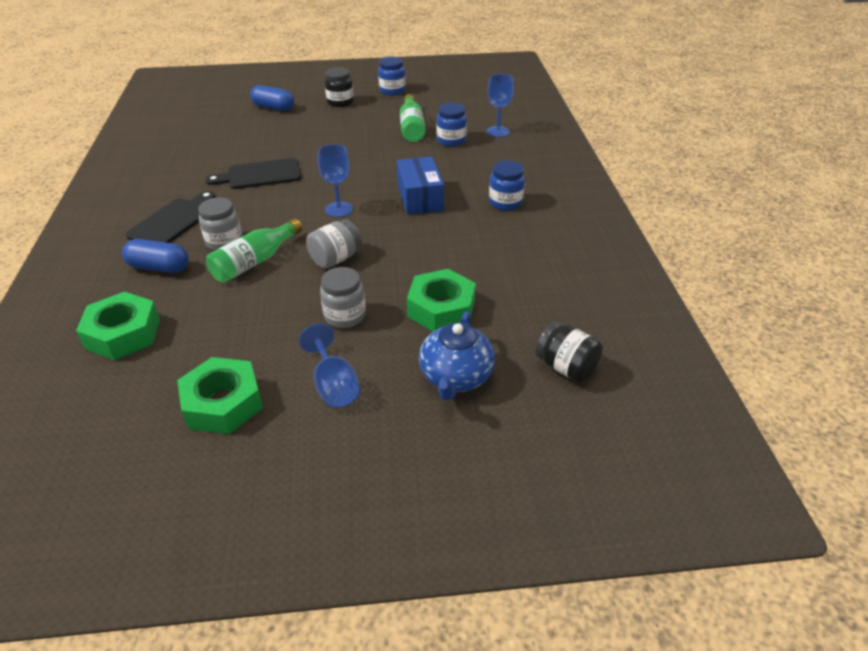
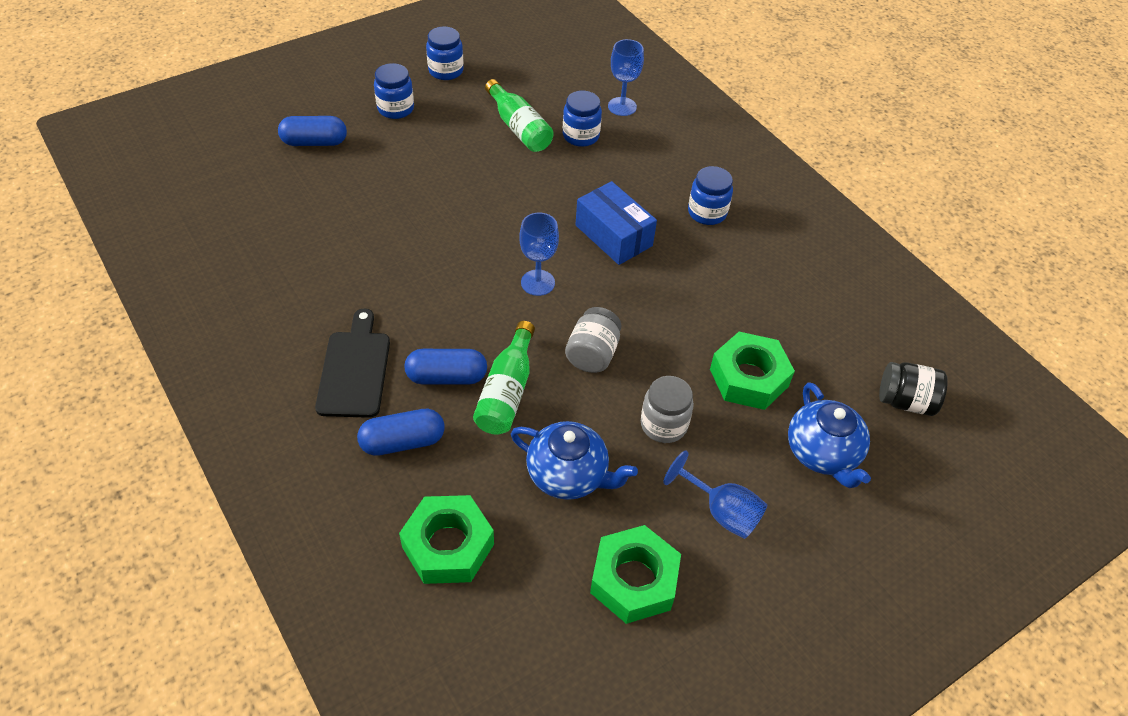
camera: 30 degrees left, 10 degrees up
(224, 242) = (447, 377): grey jar -> blue capsule
(245, 322) = (568, 475): none -> blue teapot
(260, 175) = (398, 261): black cutting board -> none
(340, 102) = (396, 109): black jar -> blue jar

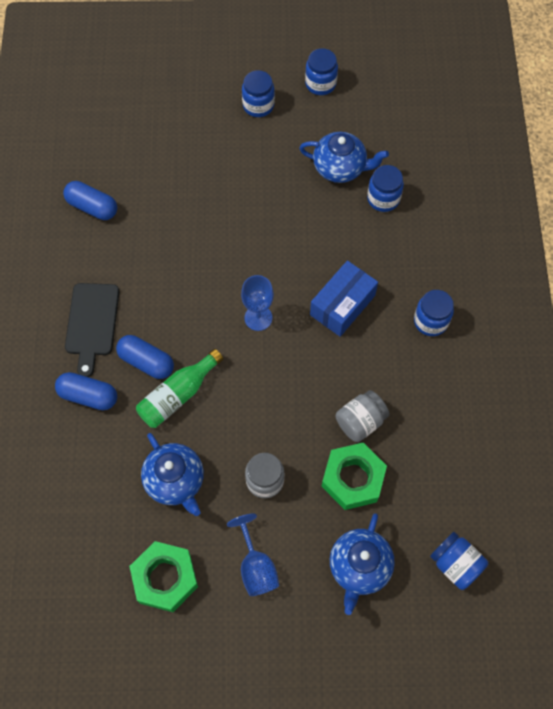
camera: 35 degrees right, 15 degrees up
(315, 142) = (180, 111): blue capsule -> blue capsule (92, 207)
(354, 369) = (92, 323): black cutting board -> black cutting board turned 150 degrees clockwise
(448, 545) = (69, 486): green nut -> none
(519, 128) = (340, 168): green bottle -> blue teapot
(592, 354) = (255, 398): grey jar -> grey jar (360, 422)
(613, 235) = (342, 305): blue box -> blue box turned 45 degrees clockwise
(622, 106) = (438, 185): blue goblet -> none
(905, 401) = (455, 564): black jar -> blue jar

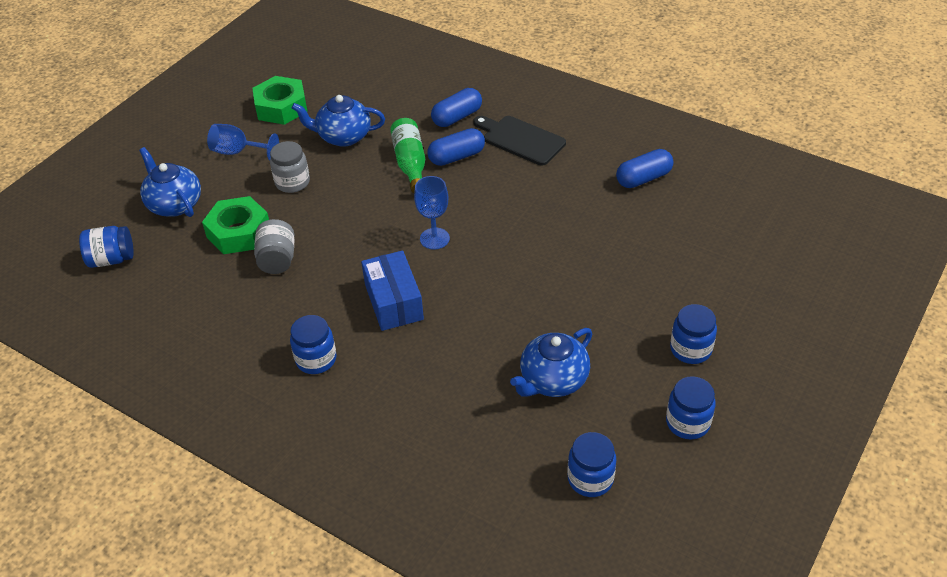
camera: 125 degrees right, 20 degrees down
(383, 199) = (484, 397): blue jar -> blue jar (590, 479)

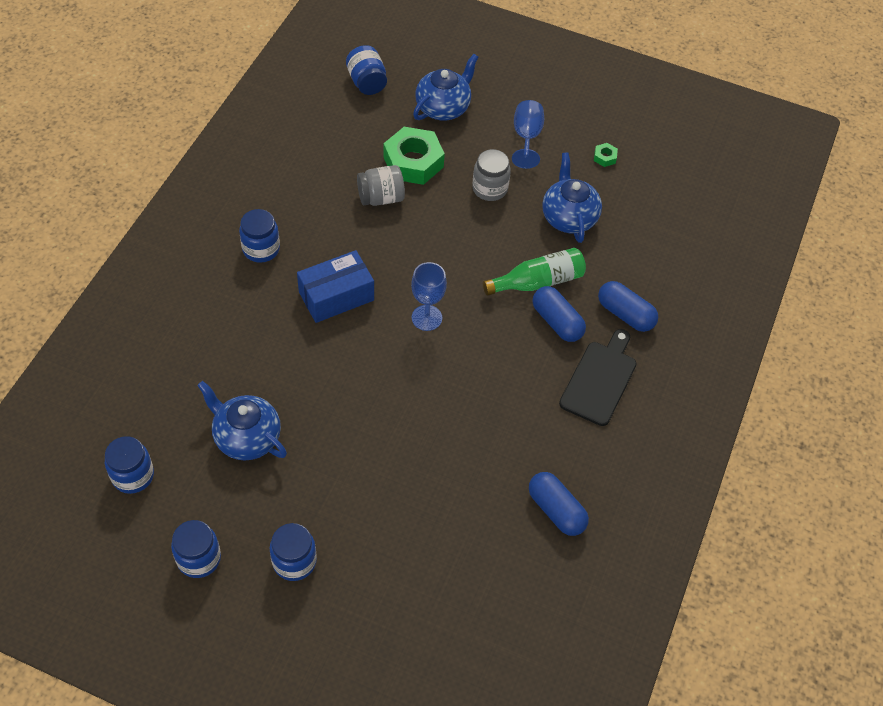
camera: 75 degrees right, 10 degrees up
(281, 107) = (605, 157): green nut -> green nut, size x0.42

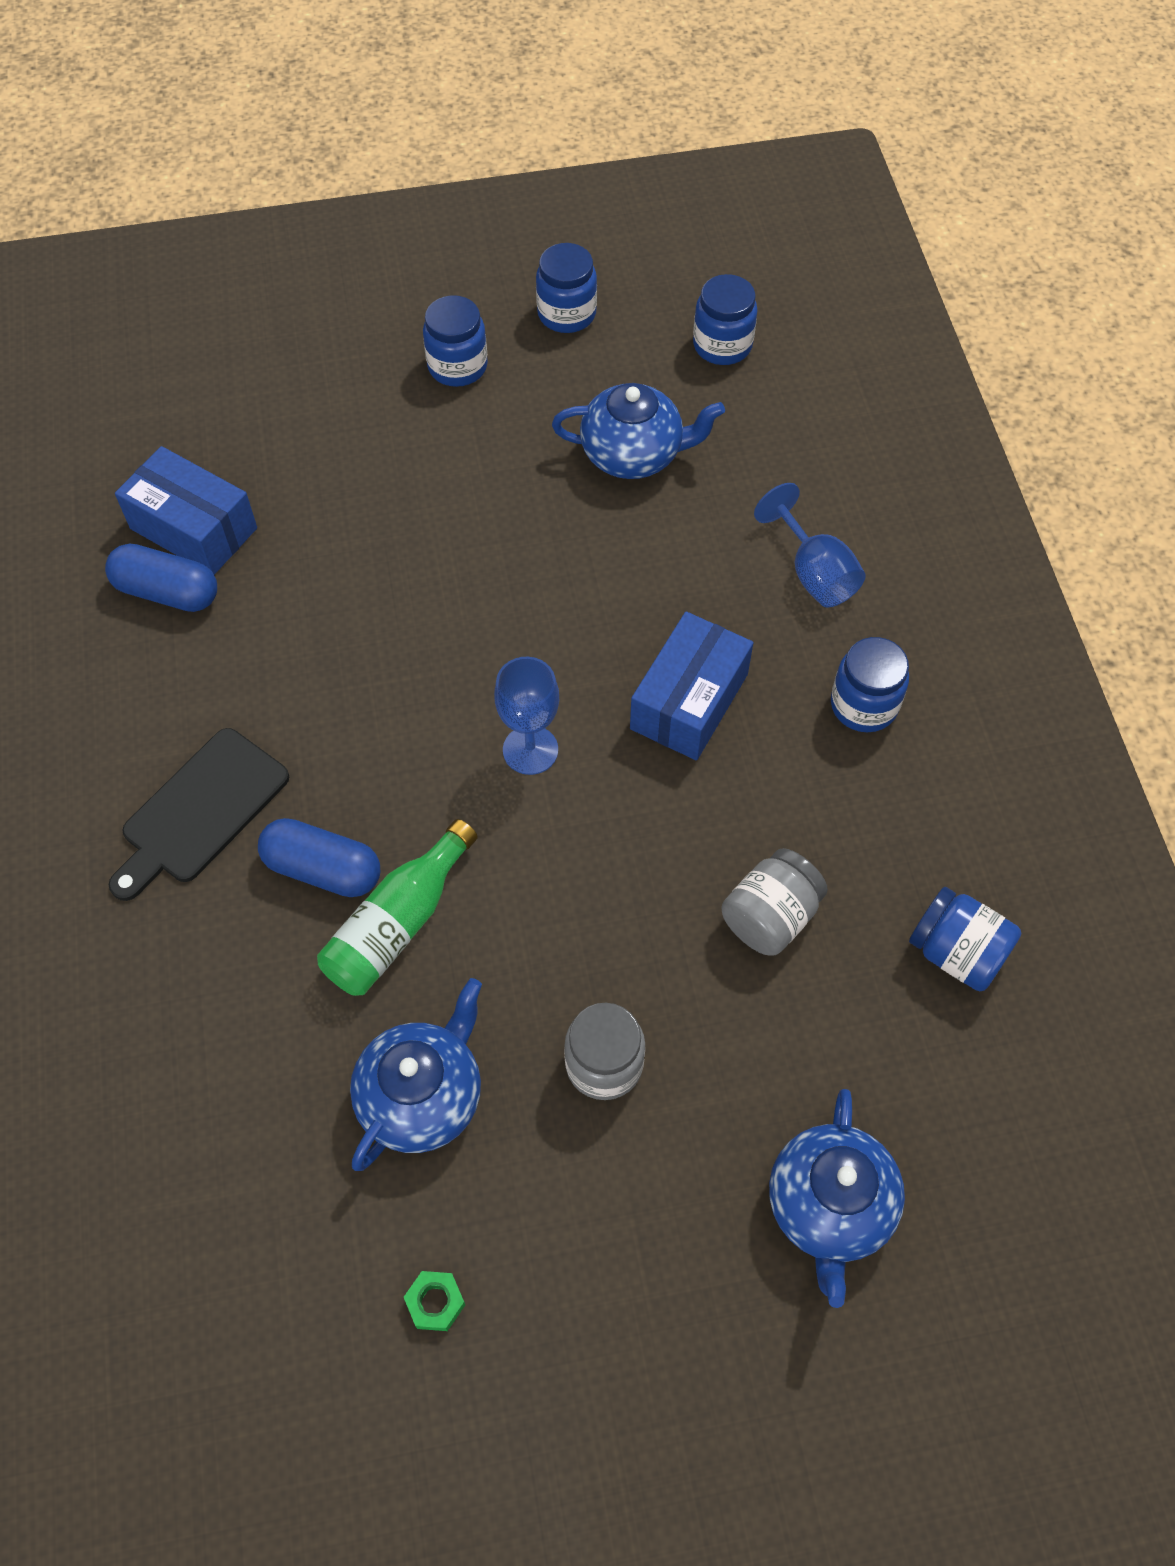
camera: 150 degrees right, 5 degrees up
(367, 82) = (1018, 1165): blue jar -> blue jar (956, 952)
(413, 162) = (779, 1030): green nut -> none
(520, 543) = (193, 528): none -> blue box
(526, 138) = (619, 1243): blue goblet -> blue goblet (813, 572)
(568, 217) = (422, 1096): blue teapot -> blue teapot turned 105 degrees counterclockwise
(599, 380) = (201, 811): black cutting board -> black cutting board turned 45 degrees clockwise
(625, 314) = (215, 955): blue capsule -> none

